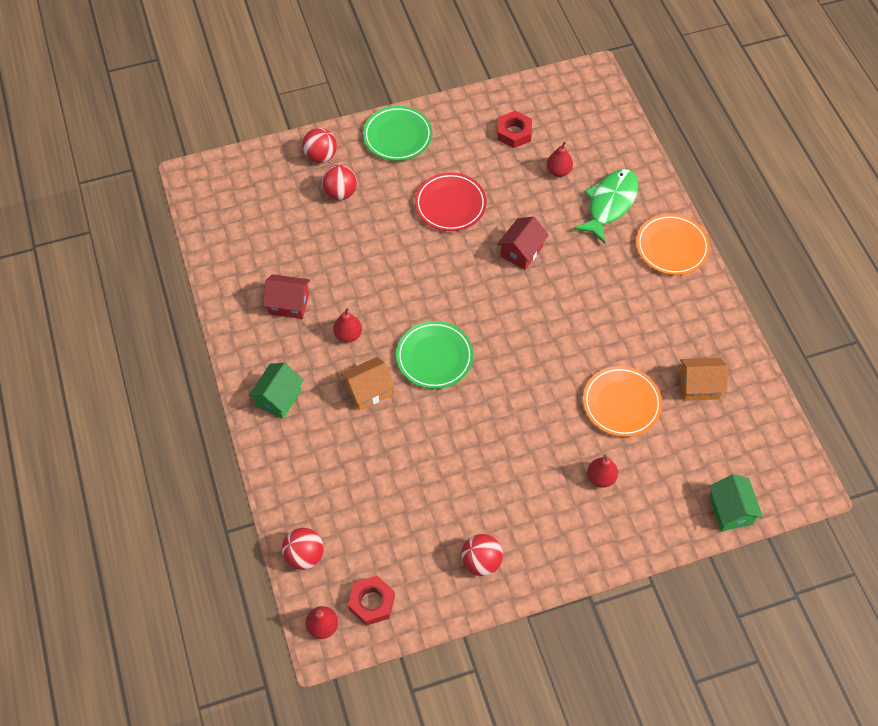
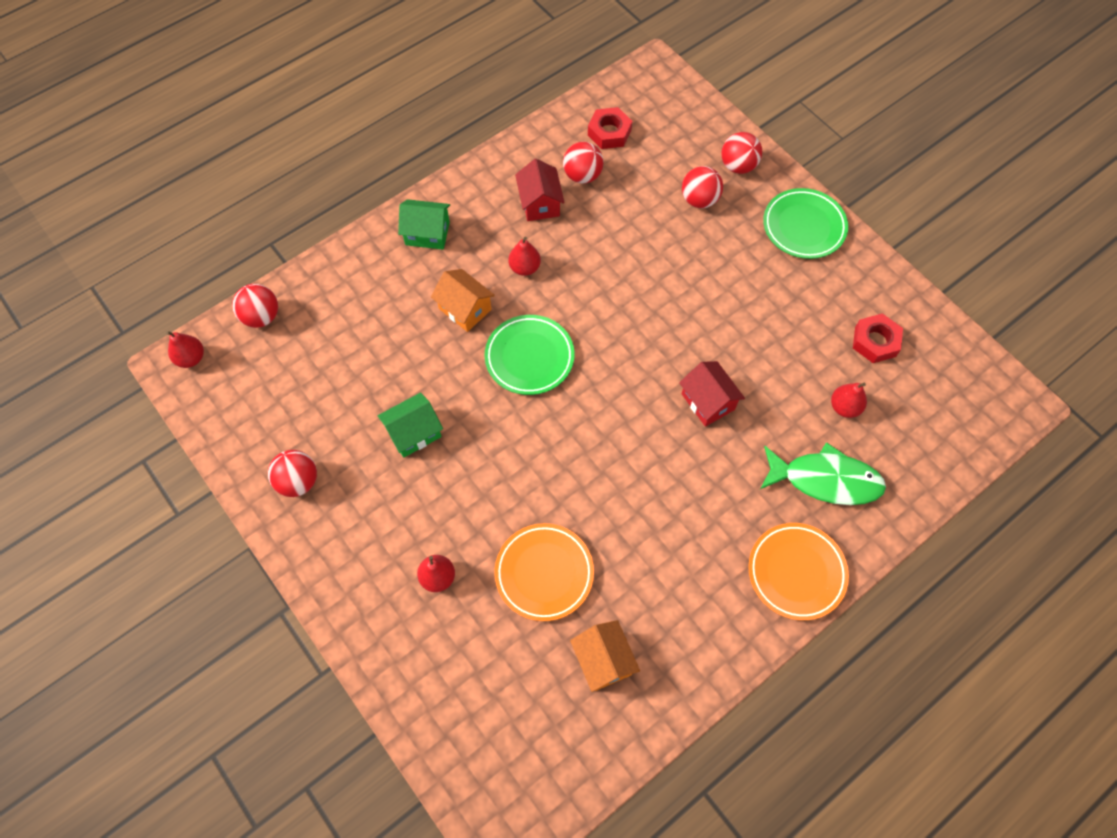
camera: 70 degrees right, 5 degrees up
(276, 264) = (582, 175): none -> red ball
(372, 602) = (226, 392): red nut -> red nut (609, 132)
(450, 204) = (737, 308): red plate -> none
(521, 251) = (708, 401): red house -> red house turned 45 degrees clockwise
(730, 510) = (442, 744): green house -> green house (414, 432)

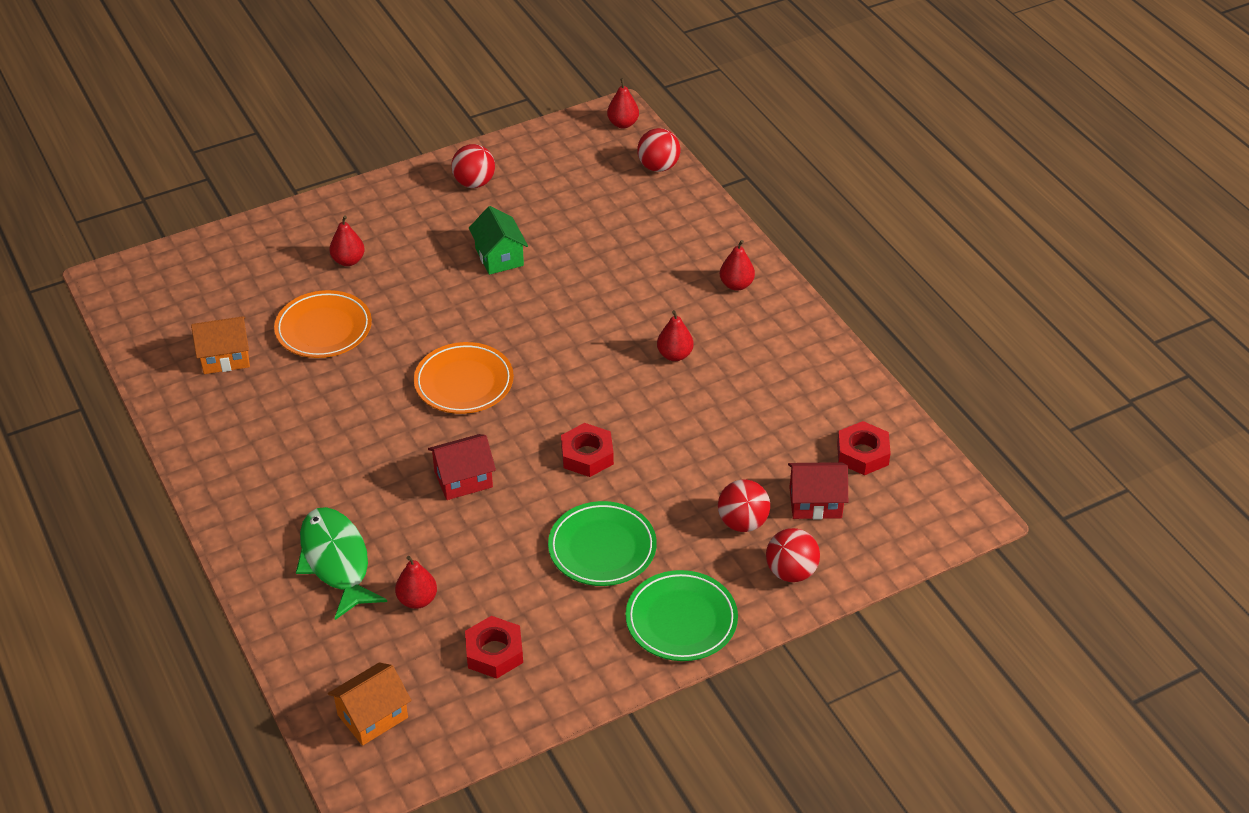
camera: 100 degrees right, 20 degrees down
(427, 233) = (736, 285): green house -> red pear
(465, 309) = (632, 304): orange house -> orange house (372, 716)
(529, 357) = (560, 346): green plate -> green plate (602, 548)
(540, 203) = (762, 377): red house -> red house (815, 502)
(582, 175) = (797, 419): red ball -> none
(657, 313) = (587, 455): none -> red nut
(796, 572) = (246, 513): orange plate -> orange plate (464, 382)
(825, 480) = (336, 561): green fish -> green fish turned 135 degrees clockwise

